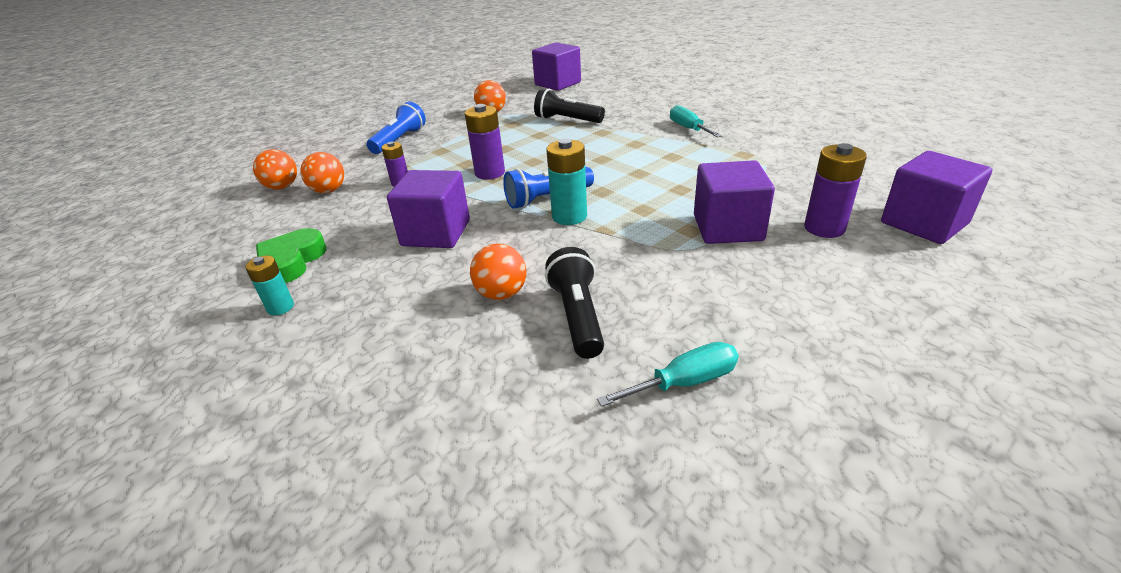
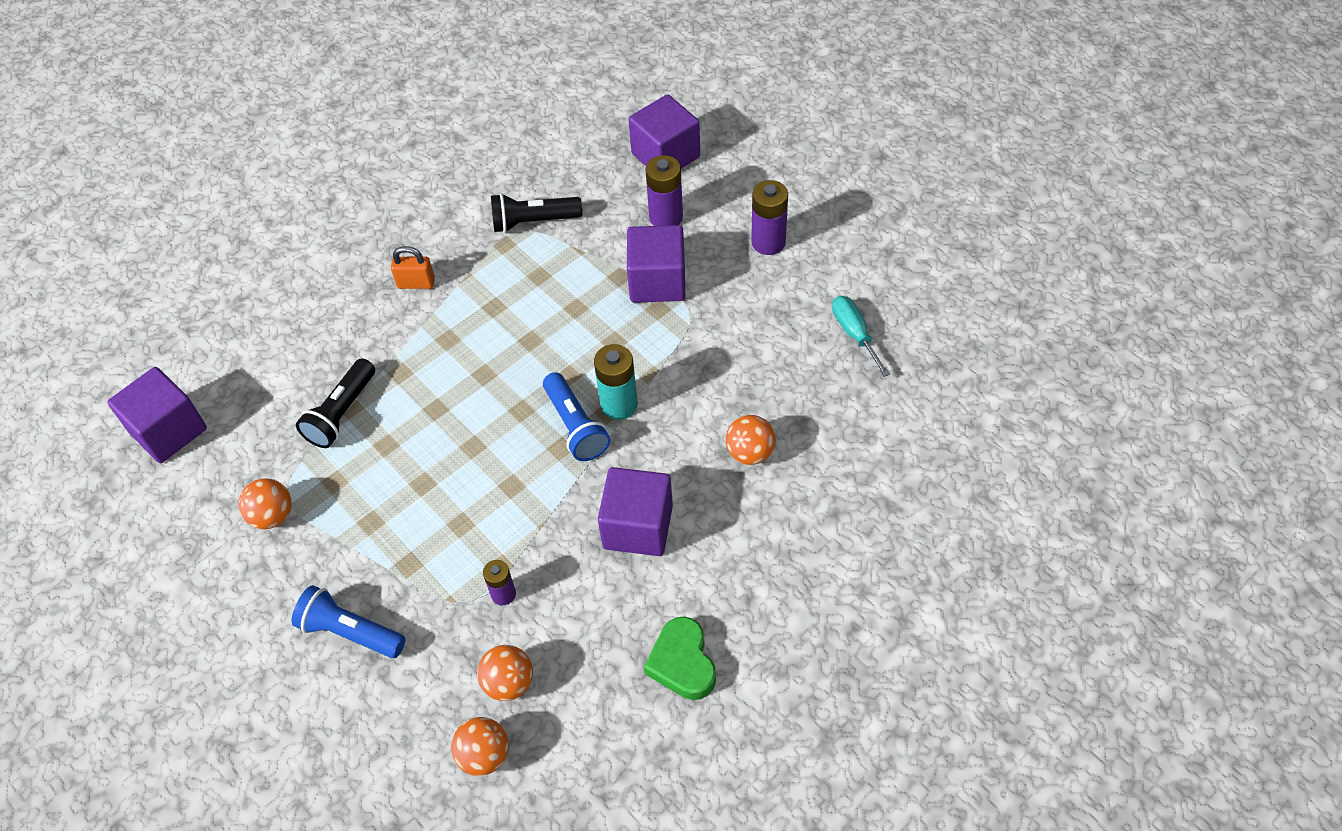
camera: 90 degrees left, 20 degrees up
(280, 307) = (764, 641): turquoise battery -> none
(292, 261) = (682, 663): green heart -> green heart turned 60 degrees clockwise
(490, 173) = (496, 492): purple battery -> purple battery (768, 242)
(577, 316) = (782, 395): black flashlight -> black flashlight (533, 222)
(688, 128) = (416, 283): turquoise screwdriver -> orange padlock

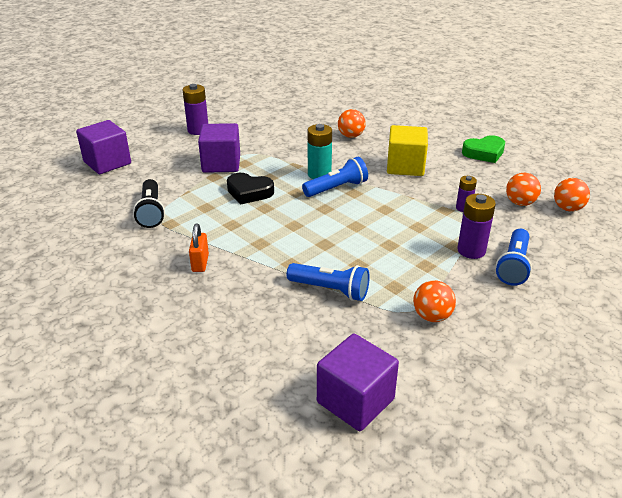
camera: 95 degrees left, 20 degrees down
(341, 413) = (330, 290): black flashlight -> blue flashlight
(573, 320) = (249, 192): none -> black heart
(638, 526) = (405, 166): purple cube -> yellow cube
(666, 217) = (166, 162): purple battery -> purple battery (471, 250)
(854, 333) = (271, 109): turquoise screwdriver -> none

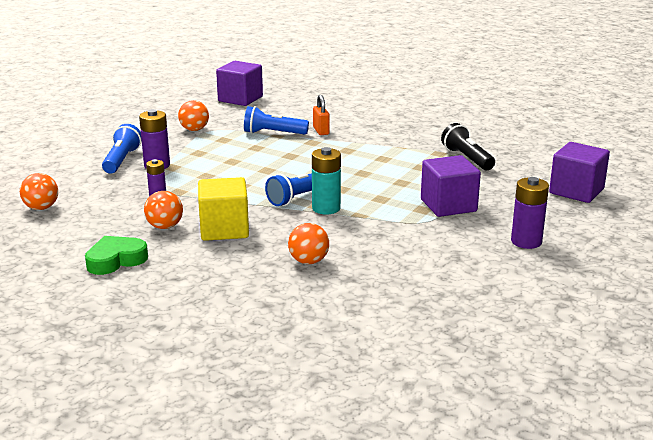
camera: 165 degrees right, 10 degrees down
(200, 263) = (385, 135): orange padlock -> orange padlock (321, 131)
(249, 192) = (390, 183): black heart -> none
(520, 203) = (93, 207): orange ball -> orange ball (165, 227)

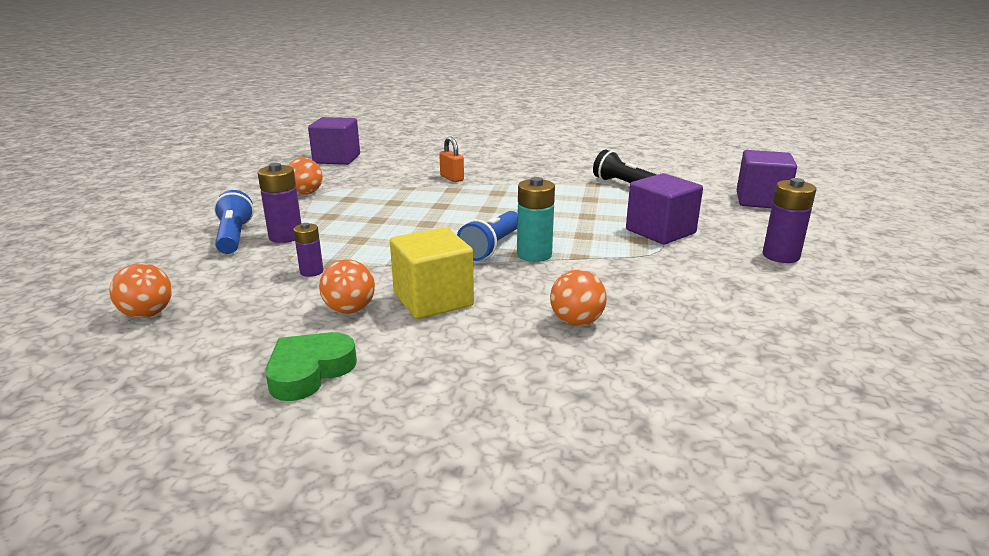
camera: 20 degrees left, 0 degrees up
(273, 133) = (401, 186): blue flashlight -> none

